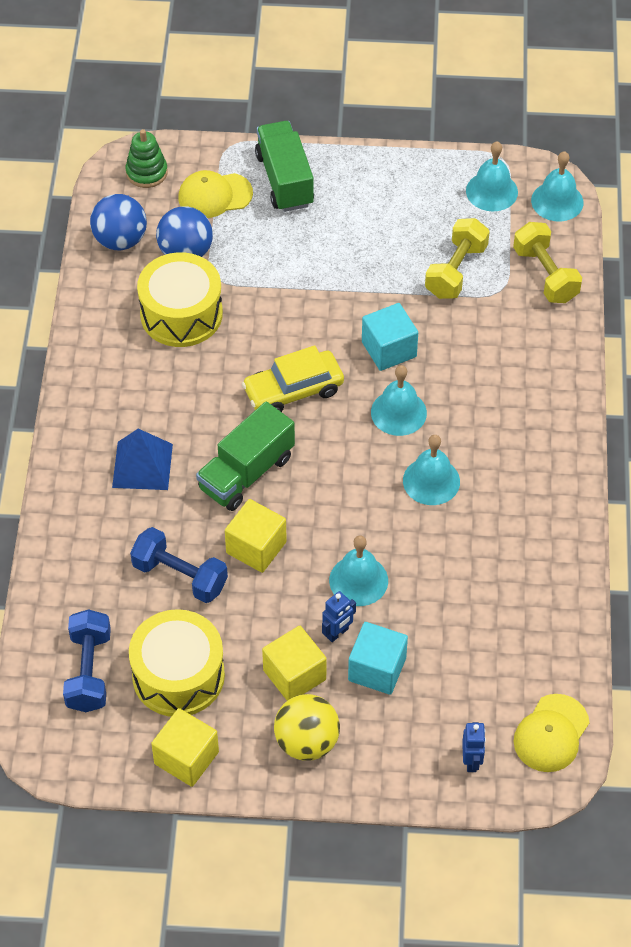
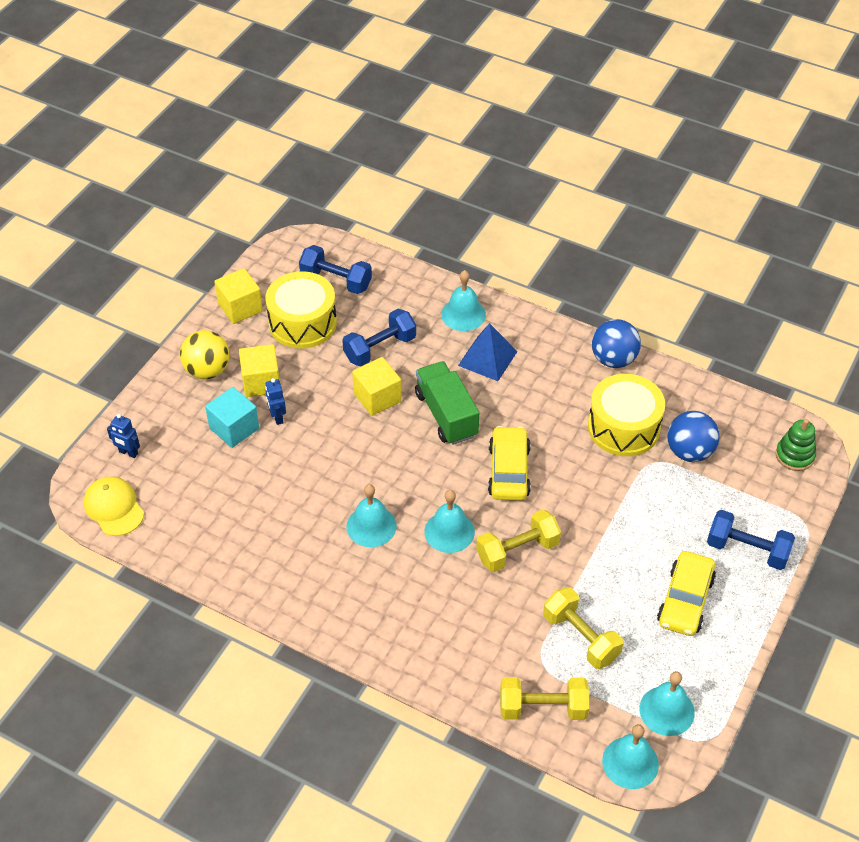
camera: 115 degrees right, 5 degrees down
(120, 240) = (722, 414): blue ball -> blue ball (613, 359)
(215, 195) = (748, 493): yellow cap -> none
(284, 180) = (747, 550): green truck -> blue dumbbell
(358, 580) = (312, 446): turquoise bell -> turquoise bell (463, 314)
(369, 209) = (685, 601): none -> yellow car
(389, 349) = (517, 551): turquoise cube -> yellow dumbbell

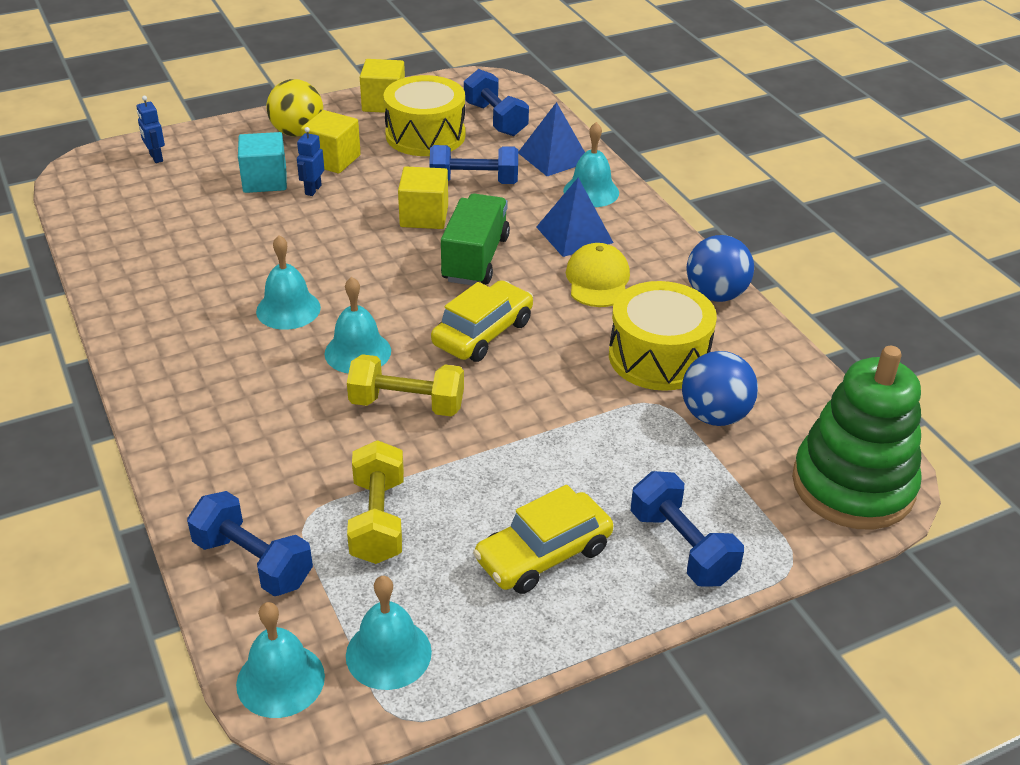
camera: 35 degrees right, 10 degrees down
(114, 508) = (91, 188): yellow cap -> yellow cap (597, 280)
(410, 296) = (553, 157): none -> blue pyramid
(543, 708) = (253, 562): yellow dumbbell -> blue dumbbell
(794, 455) = (853, 485): green stacking toy -> green stacking toy, size x2.03

